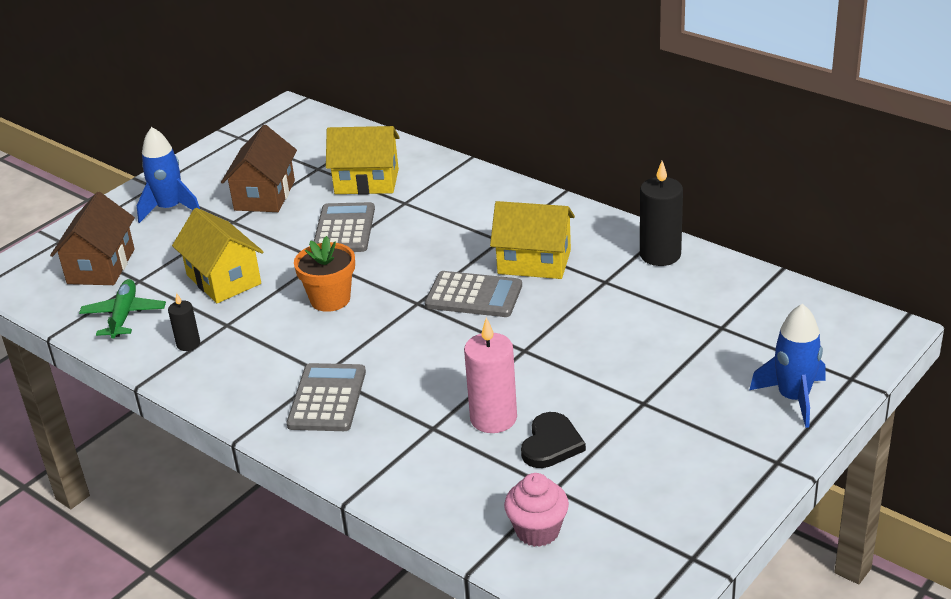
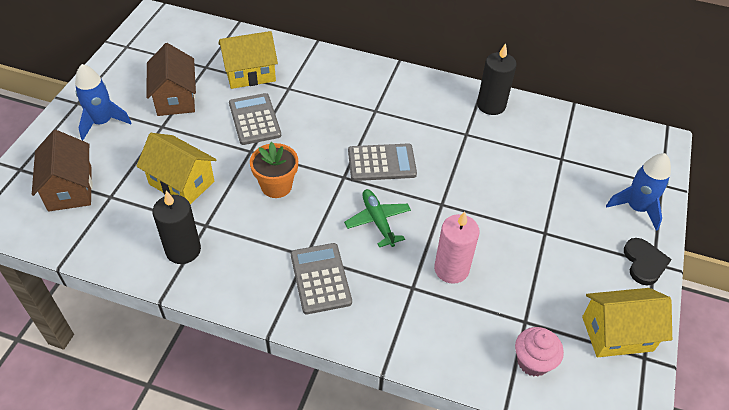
camera: 25 degrees left, 15 degrees up
(124, 315) = (114, 233): green plane -> green plane (378, 221)
(188, 344) = (183, 250): black candle -> black candle, size x1.82
(534, 262) = (409, 126): yellow house -> yellow house (617, 333)
(551, 444) = (502, 282): black heart -> black heart (644, 263)

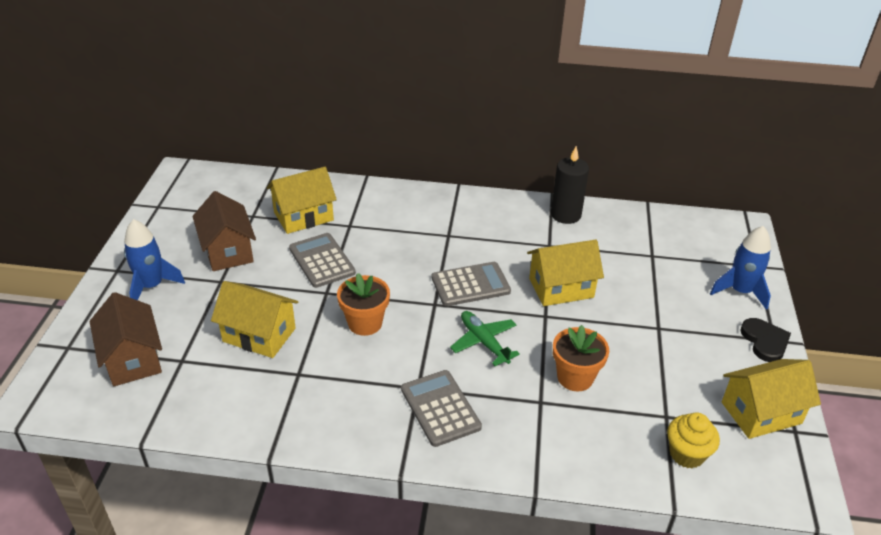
camera: 10 degrees left, 10 degrees down
(183, 250) = (280, 403): black candle -> none
(451, 269) = (575, 377): pink candle -> orange flower pot
(464, 179) = (561, 288): none -> yellow house
(533, 362) = (687, 454): pink cupcake -> yellow cupcake

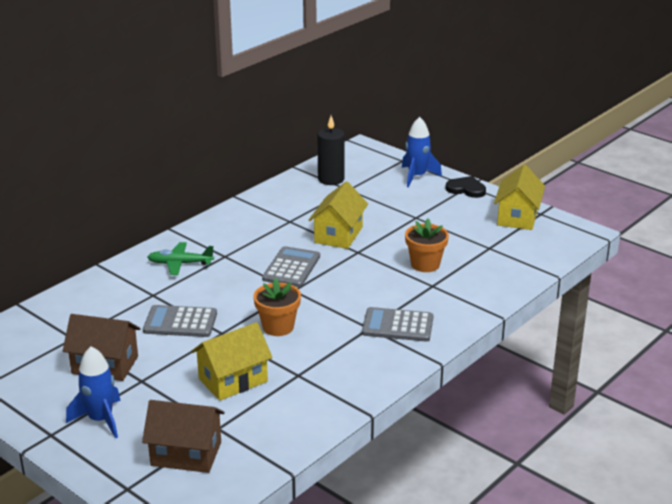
camera: 55 degrees left, 10 degrees down
(303, 216) = (110, 312): yellow house -> none
(484, 342) = (355, 285): green plane -> green plane (180, 264)
(565, 215) = (266, 201): black candle -> black candle (331, 179)
(687, 454) = (523, 254): yellow cupcake -> none

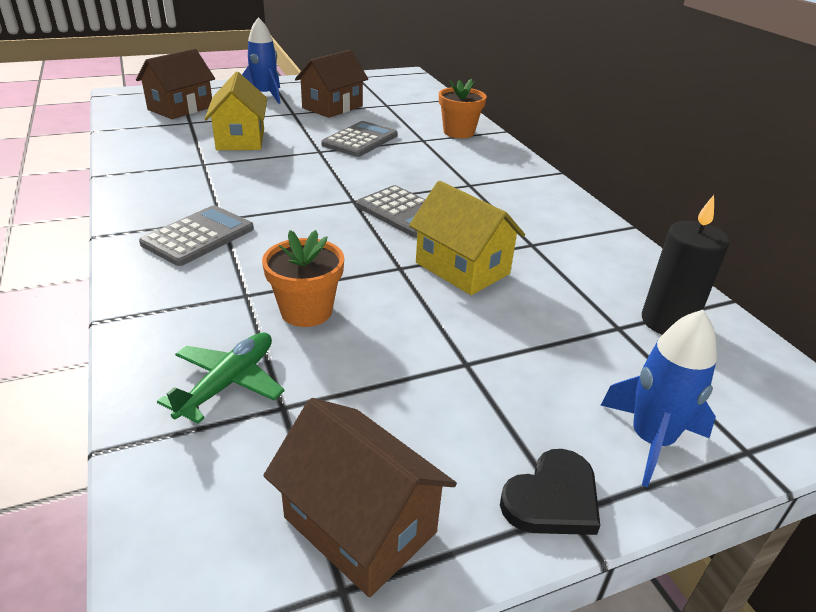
camera: 115 degrees right, 5 degrees up
(180, 264) = (473, 161): green plane -> green plane (228, 383)
(278, 327) = (293, 175): orange flower pot -> orange flower pot (458, 132)
(517, 217) = (360, 525): yellow house -> brown house

